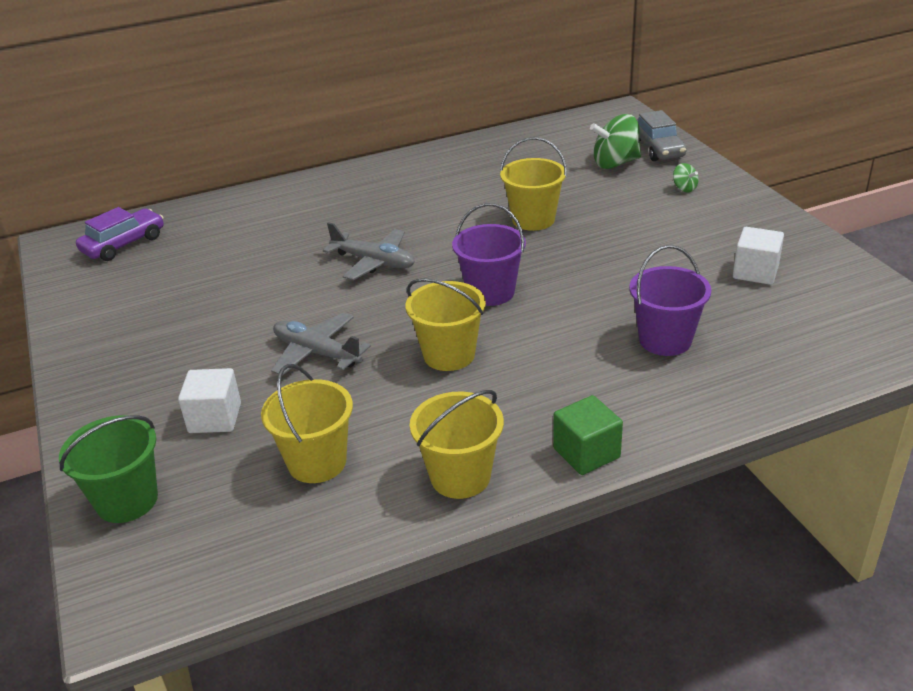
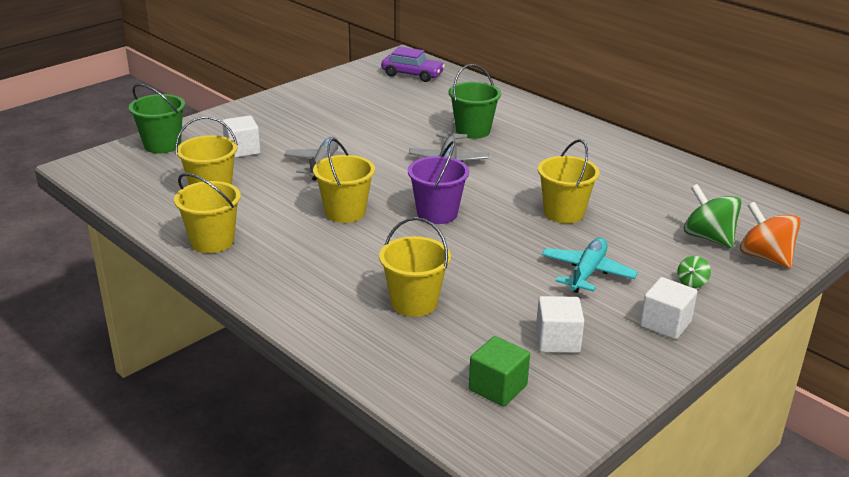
camera: 65 degrees right, 5 degrees down
(316, 233) = (473, 131): none -> green bucket
(586, 453) = (253, 286): green cube -> green cube (497, 387)
(648, 232) = (587, 272): none -> turquoise plane
(657, 148) = (765, 257): grey car -> orange spinning top
(665, 340) = (414, 302): purple bucket -> yellow bucket
(743, 215) = (665, 324): none -> white cube

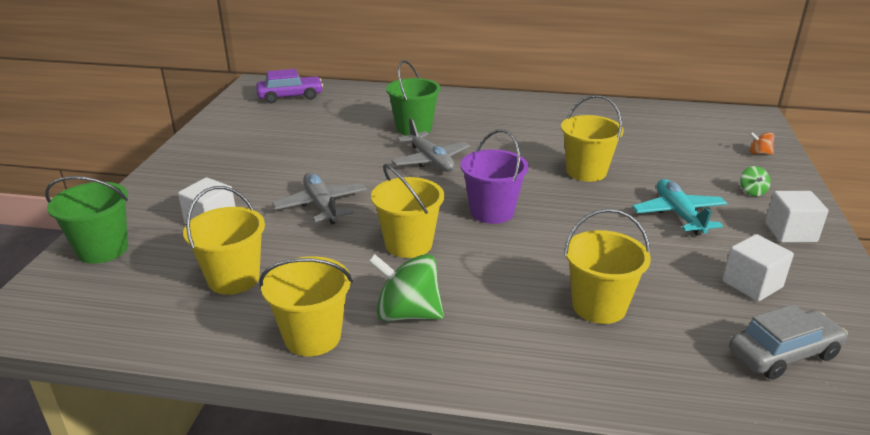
camera: 35 degrees left, 0 degrees up
(497, 387) = (783, 354): green cube -> grey car
(708, 237) = (706, 153): green spinning top -> green spinning top (407, 313)
(765, 257) = (759, 153): orange spinning top -> orange spinning top, size x0.49

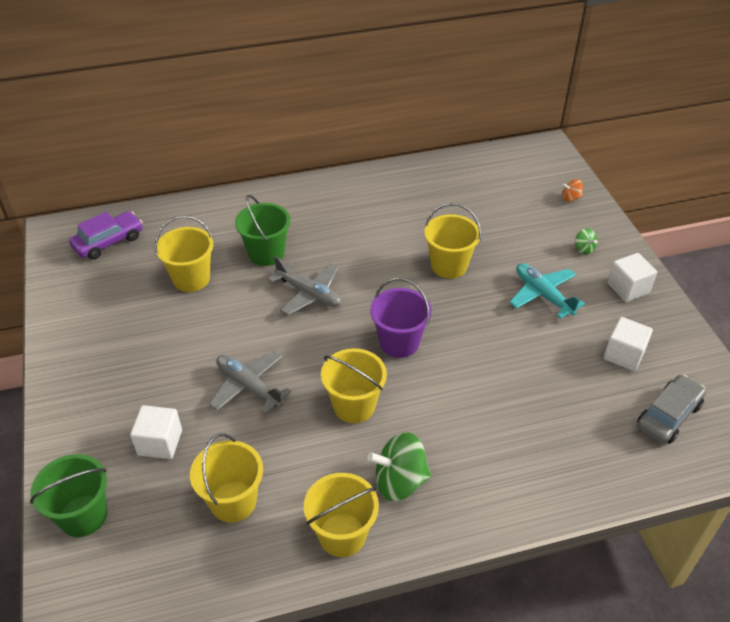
camera: 25 degrees left, 15 degrees up
(599, 306) = (532, 418): yellow bucket -> yellow bucket (191, 278)

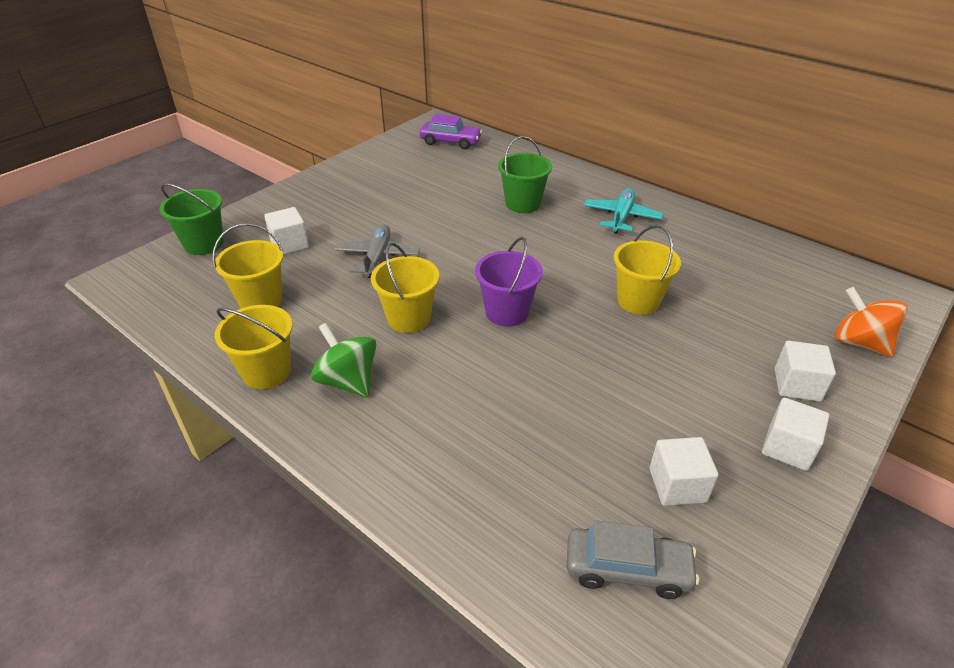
camera: 55 degrees right, 5 degrees down
(191, 278) = (456, 186): yellow bucket -> none
(309, 294) = (505, 242): grey plane -> none
(543, 295) = (683, 380): turquoise plane -> turquoise plane (621, 217)
(570, 198) = (859, 343): orange spinning top -> orange spinning top, size x2.06
(584, 249) = (797, 385): green spinning top -> white cube

